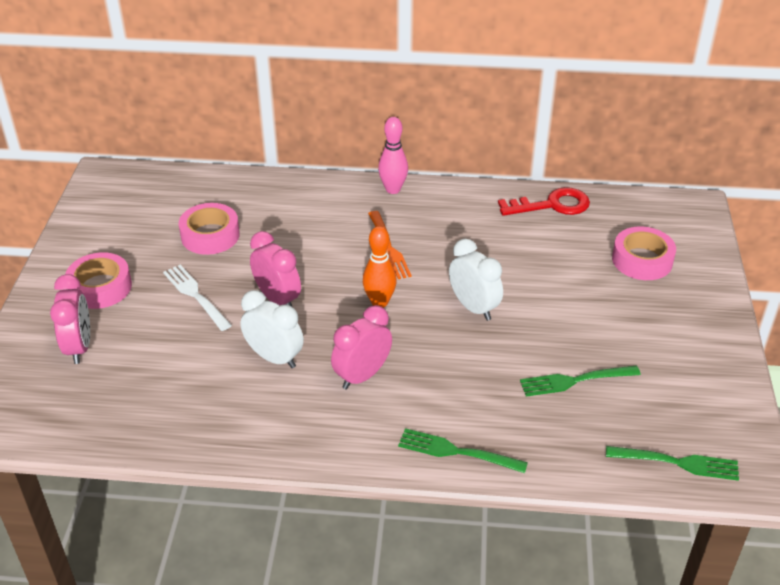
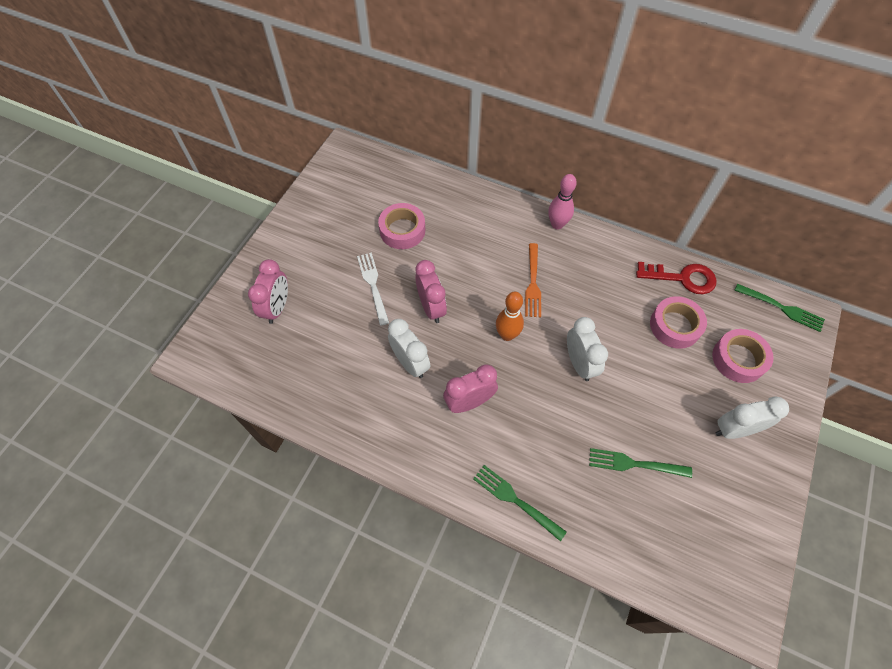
camera: 20 degrees right, 20 degrees up
(100, 287) = (309, 257): pink tape -> pink tape (675, 326)
(666, 322) = (734, 430): none -> white clock
(677, 463) = (689, 575): green fork -> green fork (782, 308)

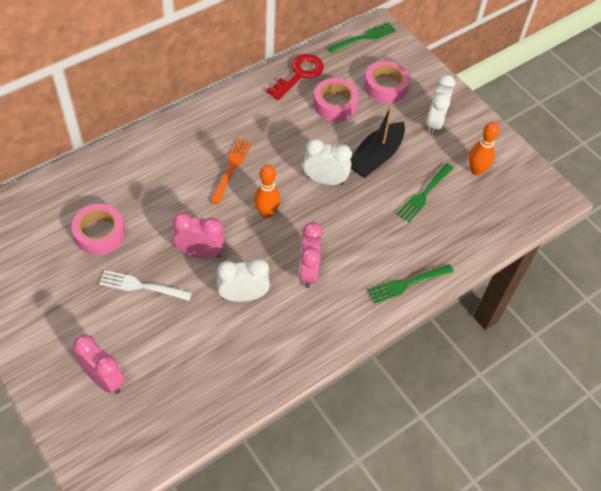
camera: 65 degrees left, 5 degrees down
(533, 283) = (231, 168): orange fork -> orange fork turned 105 degrees counterclockwise
(557, 224) = (188, 120): pink bowling pin -> none
(643, 394) = (376, 157): none -> black boat
(709, 504) = (476, 170): none -> orange bowling pin

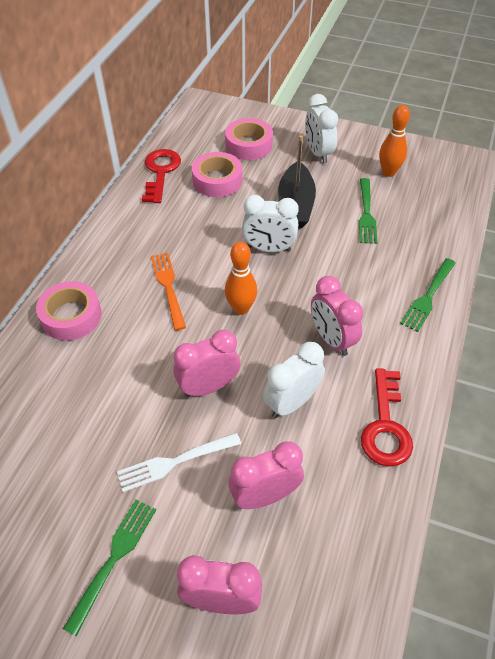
camera: 30 degrees left, 5 degrees down
(99, 233) = (77, 435): pink tape -> pink tape (71, 316)
(177, 340) = (265, 496): none -> pink clock
(290, 349) = (385, 426): none -> red key
(325, 180) = (269, 249): white clock -> white clock turned 150 degrees counterclockwise
(364, 37) = (193, 116): green fork -> green fork (114, 559)

